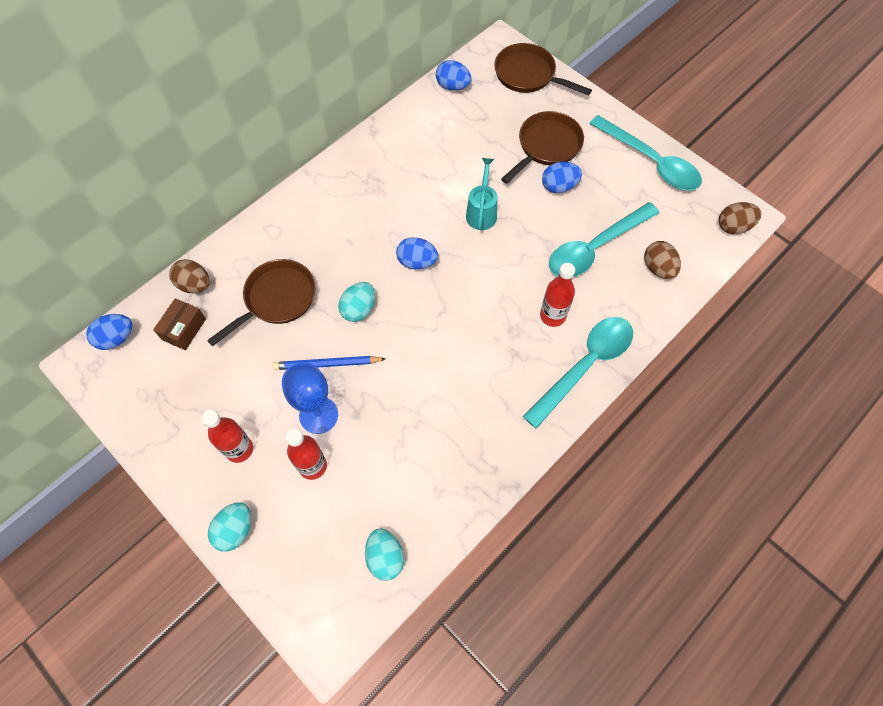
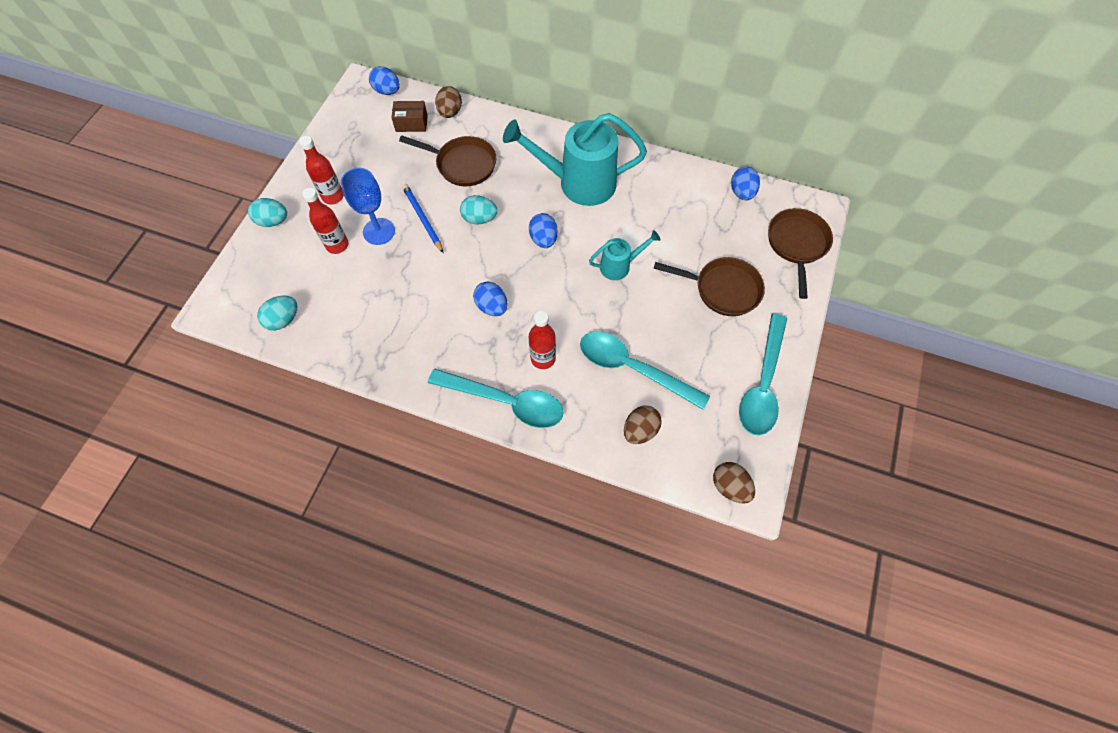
camera: 65 degrees right, 0 degrees up
(365, 205) = (578, 183): none -> turquoise watering can
(559, 186) = (683, 315): blue egg -> blue egg (492, 307)

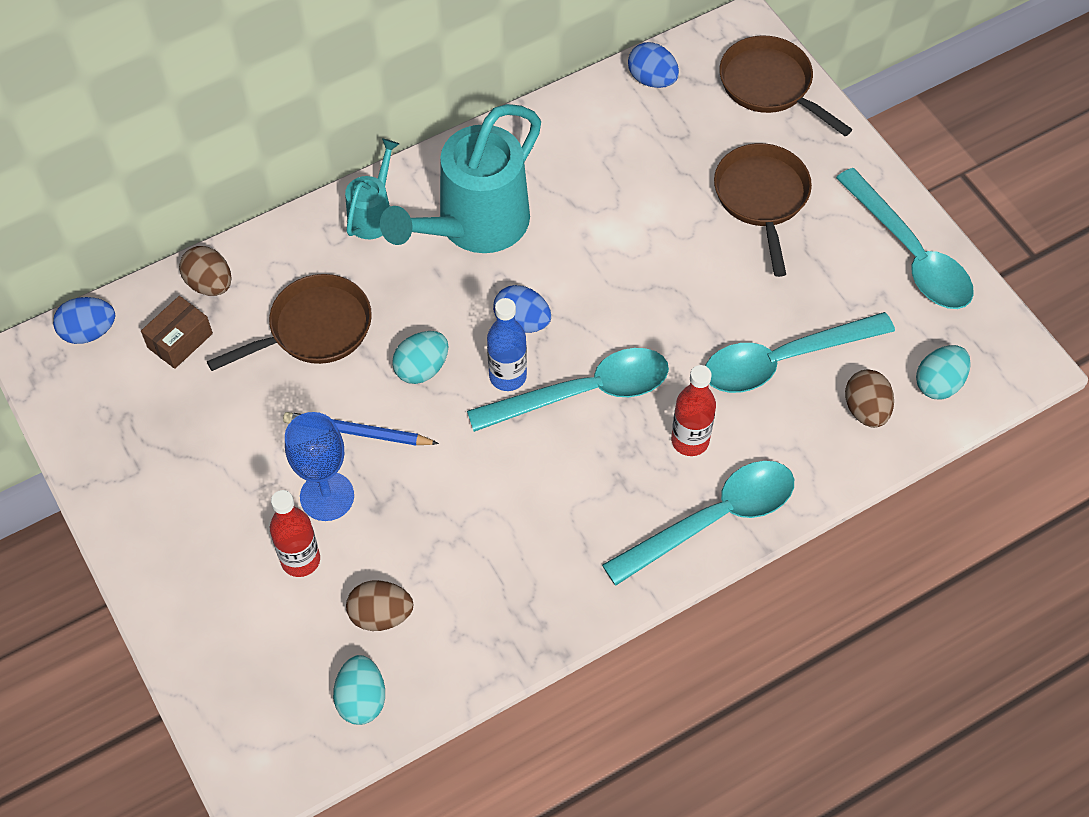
camera: 50 degrees left, 5 degrees down
(273, 221) = (178, 615): turquoise egg -> turquoise egg (939, 383)
(333, 196) = (211, 515): red bottle -> none
(492, 307) = (568, 444): blue egg -> none
(507, 255) = (507, 376): none -> blue bottle
(527, 293) = (583, 393): none -> turquoise spoon
(619, 266) = (636, 272): turquoise watering can -> turquoise watering can (373, 214)
(722, 289) = (762, 198): brown pan -> brown pan turned 60 degrees counterclockwise
(729, 486) = (1000, 376): brown egg -> brown egg (381, 615)

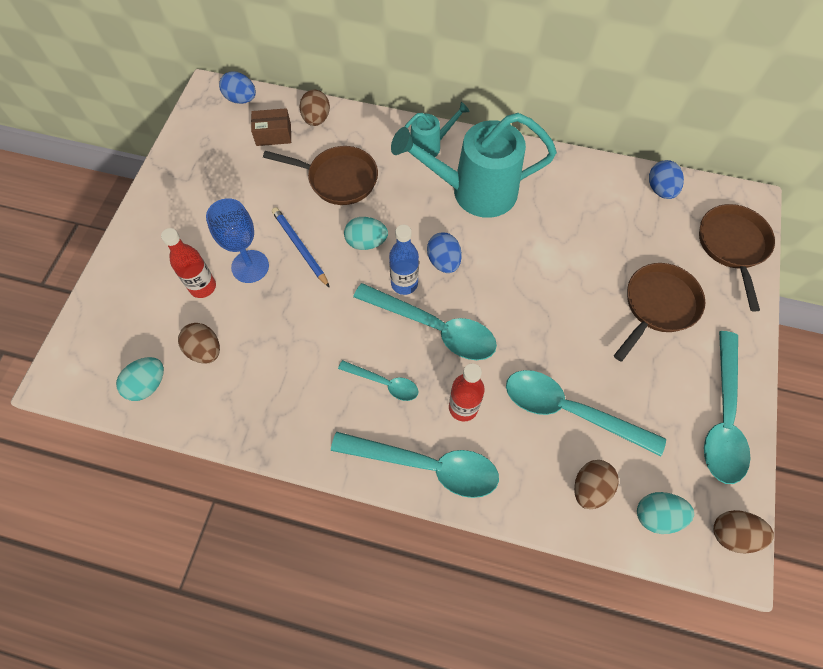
camera: 45 degrees right, 5 degrees up
(594, 484) = (384, 383): none -> turquoise spoon
(1007, 345) = (732, 534): none -> brown egg

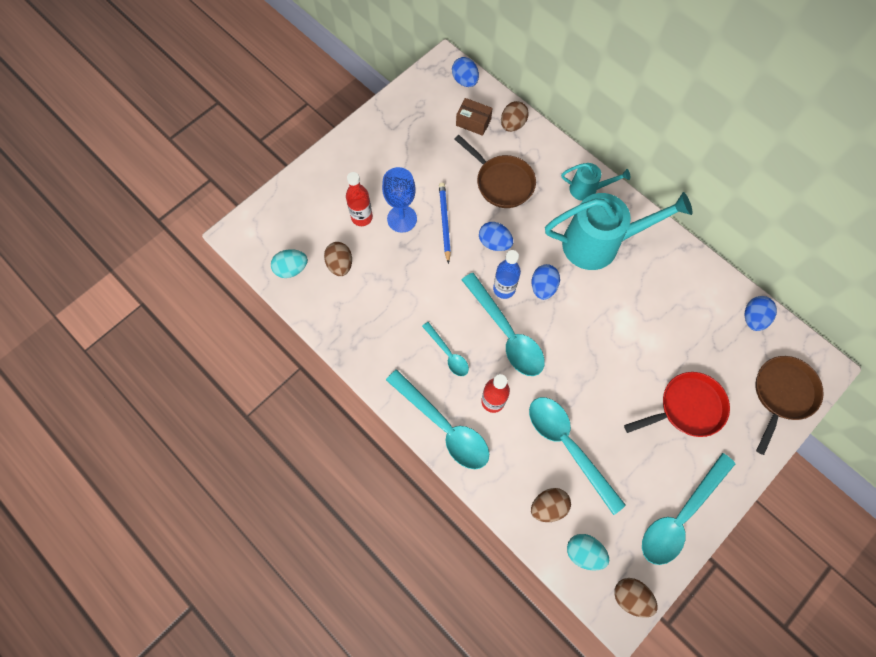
camera: 30 degrees right, 5 degrees up
(366, 242) = (494, 243): turquoise egg -> blue egg
(474, 191) = (600, 244): turquoise watering can -> turquoise watering can turned 150 degrees clockwise
(658, 306) = (687, 408): brown pan -> red pan

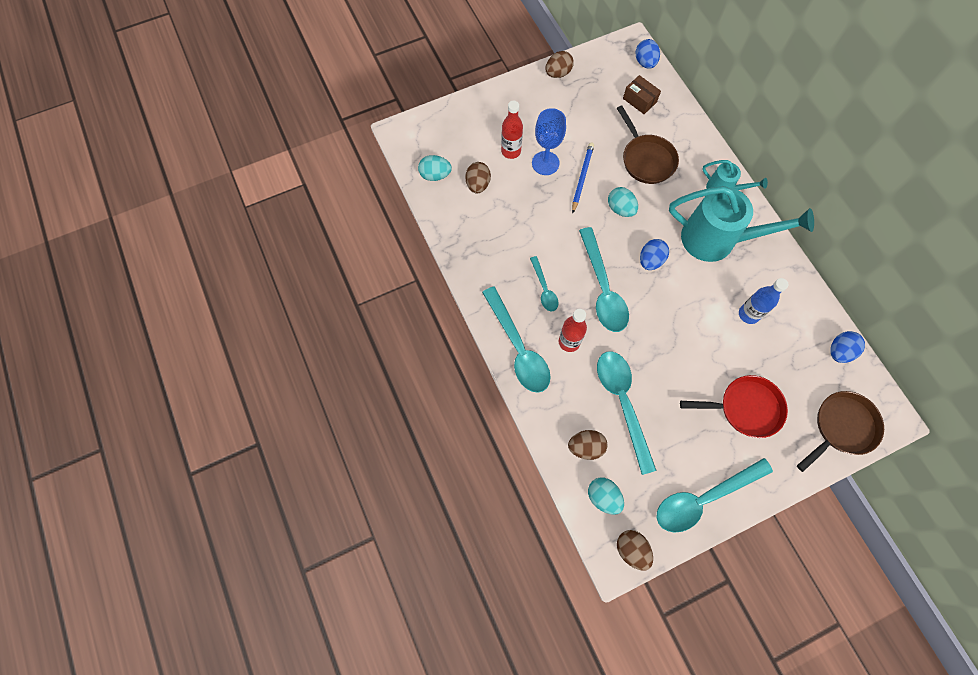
camera: 20 degrees right, 0 degrees up
(494, 243) = (620, 209): blue egg -> turquoise egg
(504, 289) = (614, 251): blue bottle -> blue bottle (748, 314)
(512, 124) = (674, 113): brown egg -> brown egg (558, 73)

